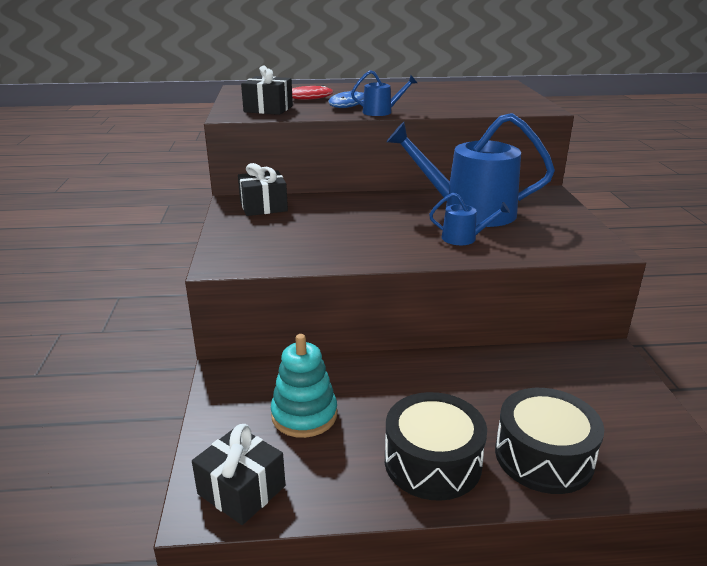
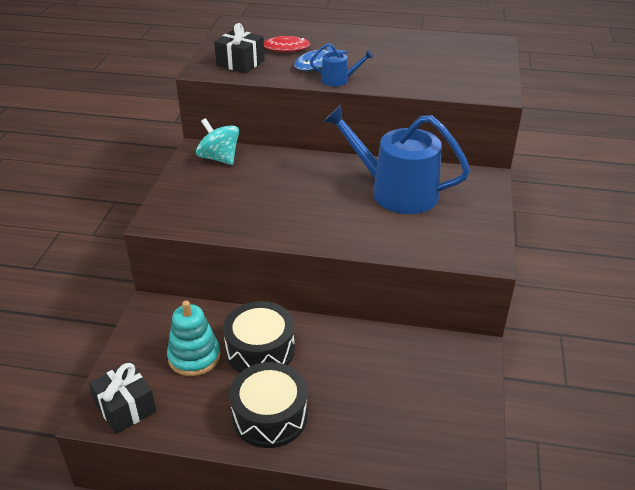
camera: 15 degrees right, 10 degrees up
(263, 206) = (219, 158): black gift -> turquoise spinning top
(463, 238) = (369, 224): blue watering can -> none
(543, 456) = (357, 430): black drum -> black drum (260, 350)

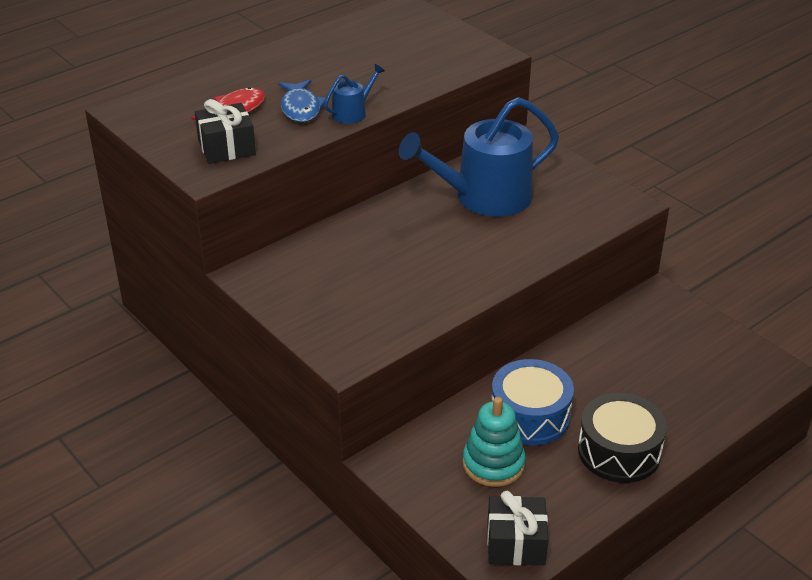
camera: 50 degrees left, 0 degrees up
(219, 158) = (284, 269): turquoise spinning top -> none
(260, 350) = (530, 416): black drum -> blue drum

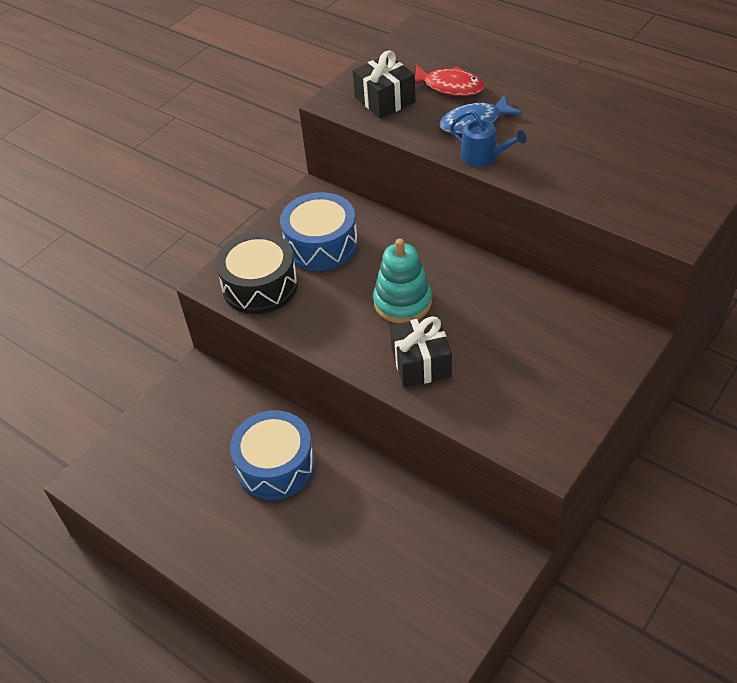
camera: 80 degrees right, 10 degrees up
(327, 280) = (321, 245): none -> blue drum
(484, 197) = (502, 324): blue watering can -> none
(493, 464) = (207, 449): turquoise stacking toy -> turquoise stacking toy (402, 302)
(515, 543) = (116, 483): black gift -> black gift (421, 363)
(619, 451) = (242, 548): black drum -> black drum (260, 286)

